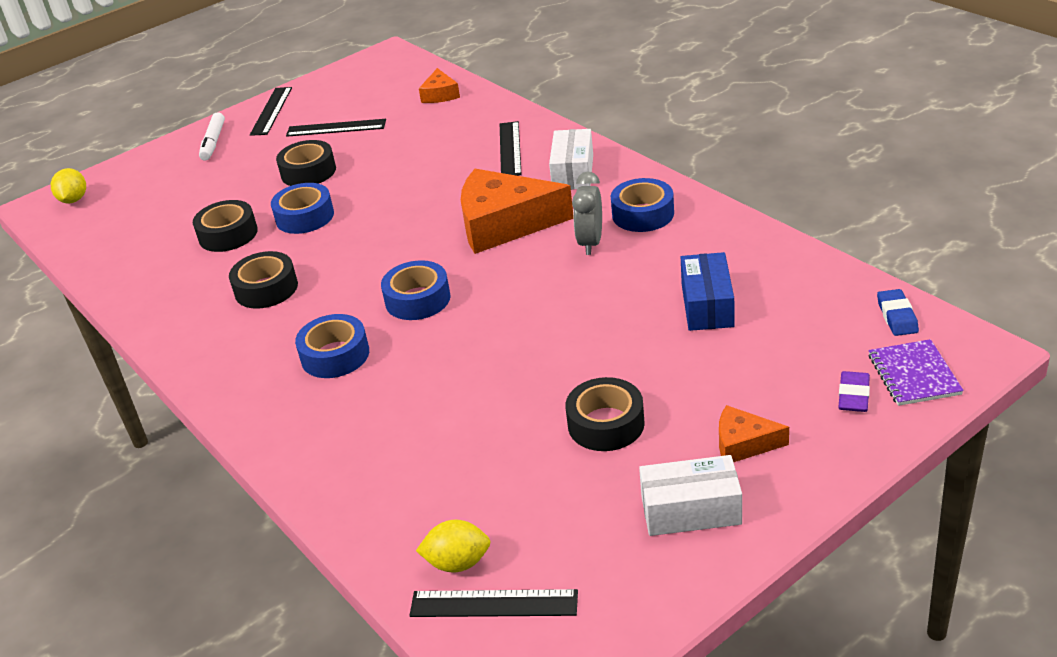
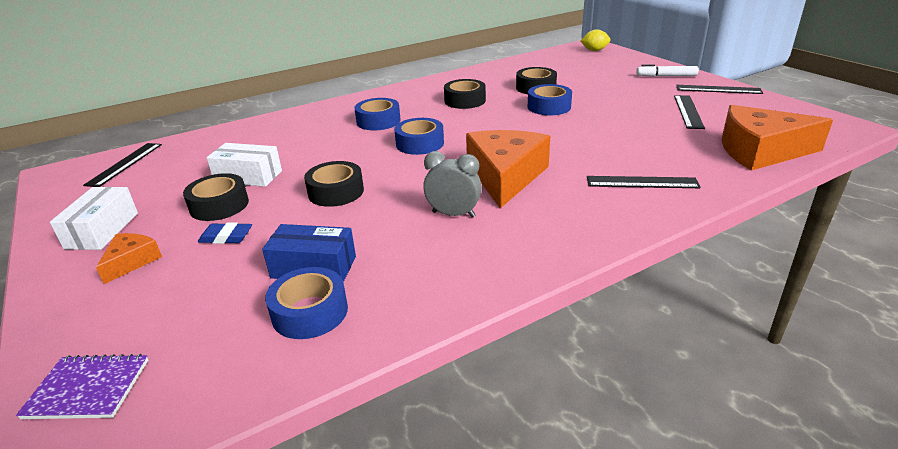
camera: 95 degrees right, 5 degrees down
(308, 172) = (615, 105): black tape -> black tape (336, 192)
(440, 94) = (760, 151): orange cheese -> orange cheese, size x2.05
(458, 563) = (165, 155): yellow lemon -> none
(573, 172) = (587, 213): white box -> white box (248, 176)
(643, 214) = (490, 247): blue tape -> blue tape (310, 312)
(853, 396) = (110, 335): purple eraser -> none
(897, 316) = (182, 403): blue eraser -> blue eraser (226, 237)

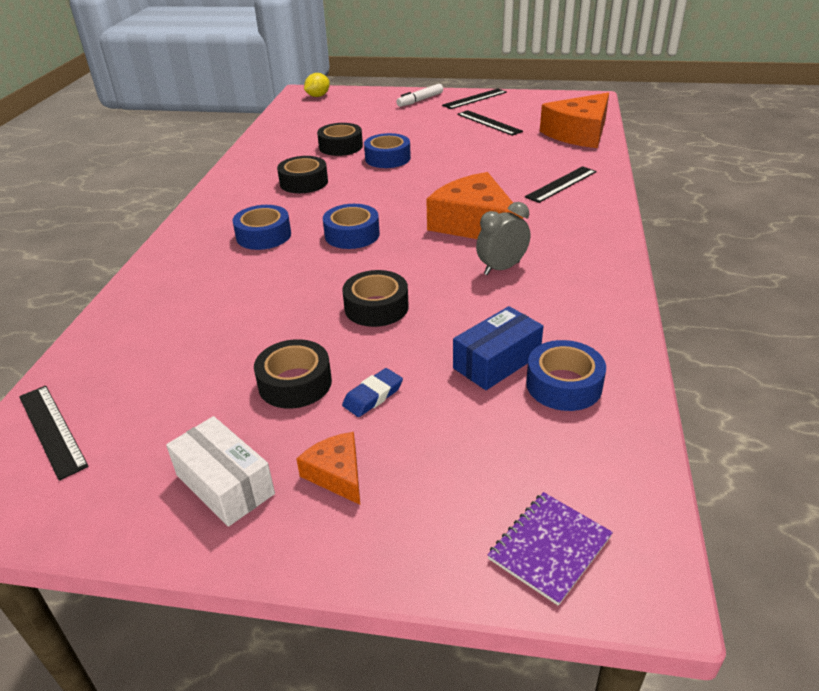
camera: 50 degrees left, 5 degrees up
(248, 176) = (256, 346): white box -> none

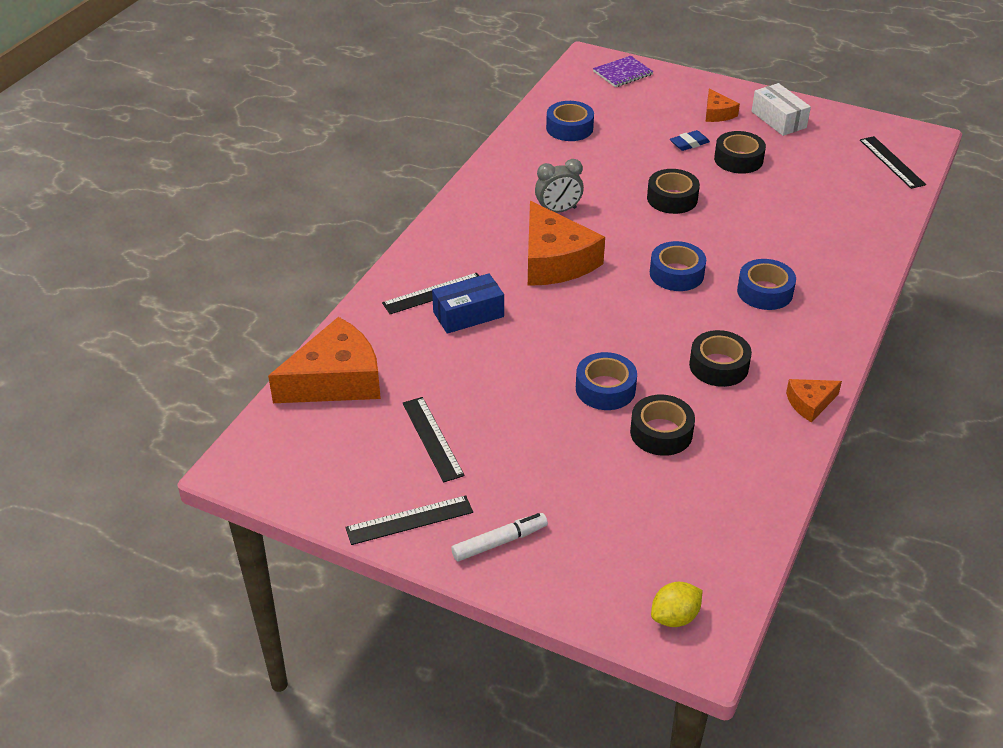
camera: 165 degrees left, 5 degrees up
(232, 175) = (810, 403): none -> orange cheese
(497, 361) = (602, 147): blue box -> blue box (468, 314)

